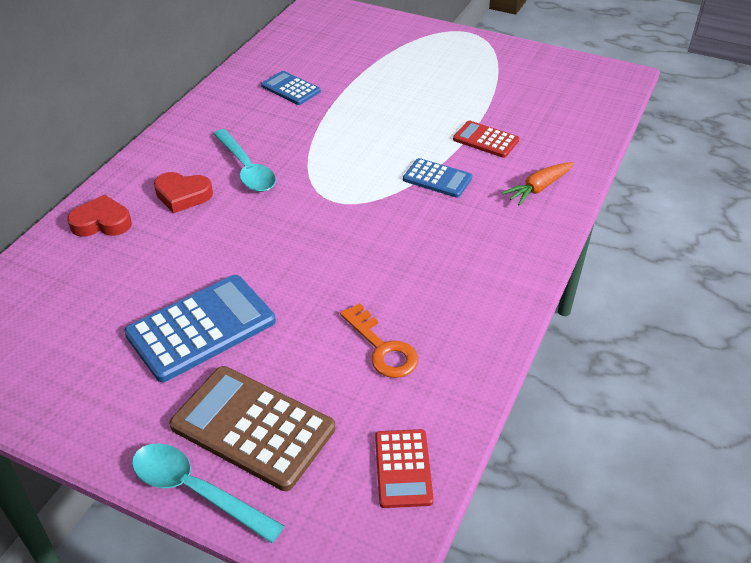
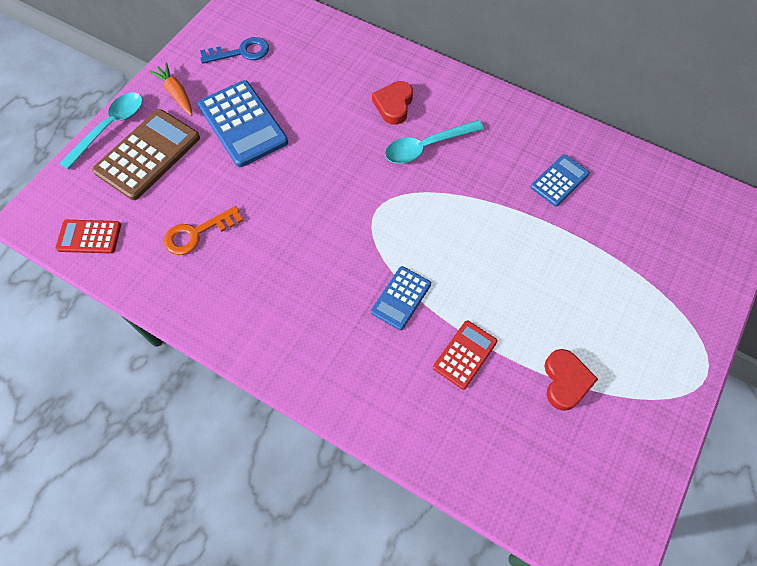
camera: 95 degrees right, 20 degrees up
(59, 348) = (241, 52): none -> blue key
(102, 222) = (365, 59): red heart -> red heart (565, 381)
(538, 188) = (377, 391): orange carrot -> orange carrot (176, 94)

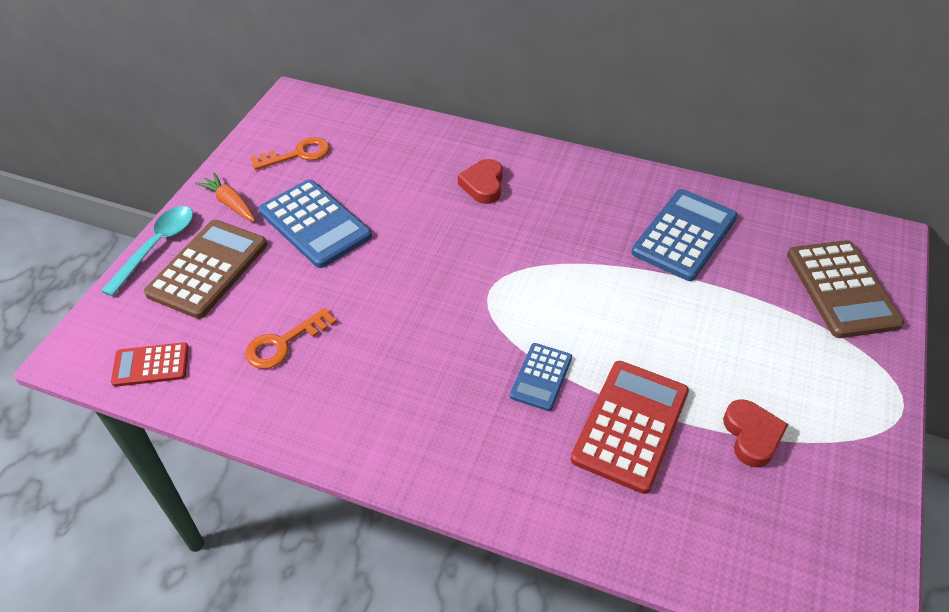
camera: 10 degrees left, 15 degrees down
(241, 52) = (298, 154): blue key -> orange key
(427, 146) = (530, 220): turquoise spoon -> none
(465, 354) = (630, 425): red calculator -> red calculator, size x1.77
(559, 180) = (684, 235): blue calculator -> blue calculator, size x1.77
(686, 255) = (841, 289): none -> brown calculator

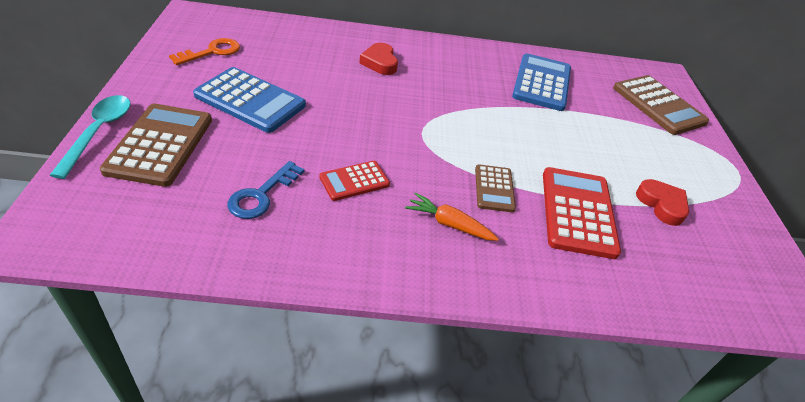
camera: 25 degrees left, 5 degrees down
(151, 365) = (130, 233): red calculator -> red calculator (354, 181)
(230, 203) = (162, 92): orange carrot -> orange carrot (449, 224)
(283, 343) = (261, 195): orange key -> blue key
(541, 377) = (494, 188): blue calculator -> brown calculator

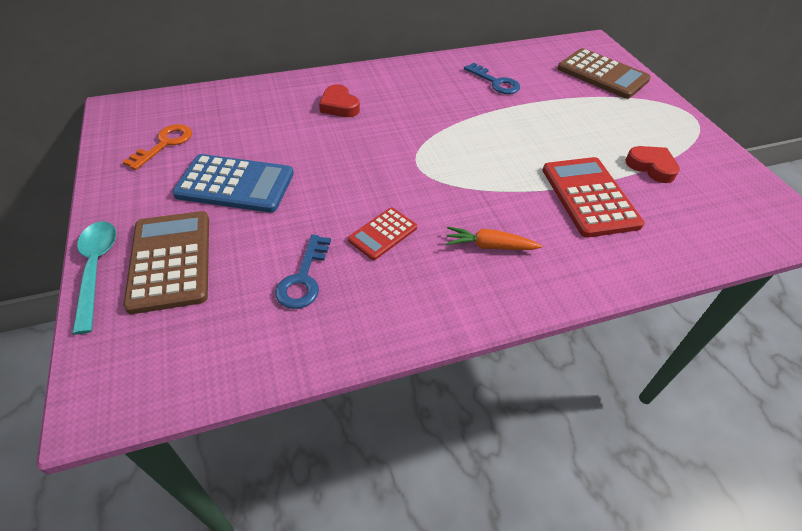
camera: 15 degrees left, 5 degrees up
(494, 188) = (509, 199): brown calculator -> none
(542, 83) = (495, 82): blue calculator -> blue key

